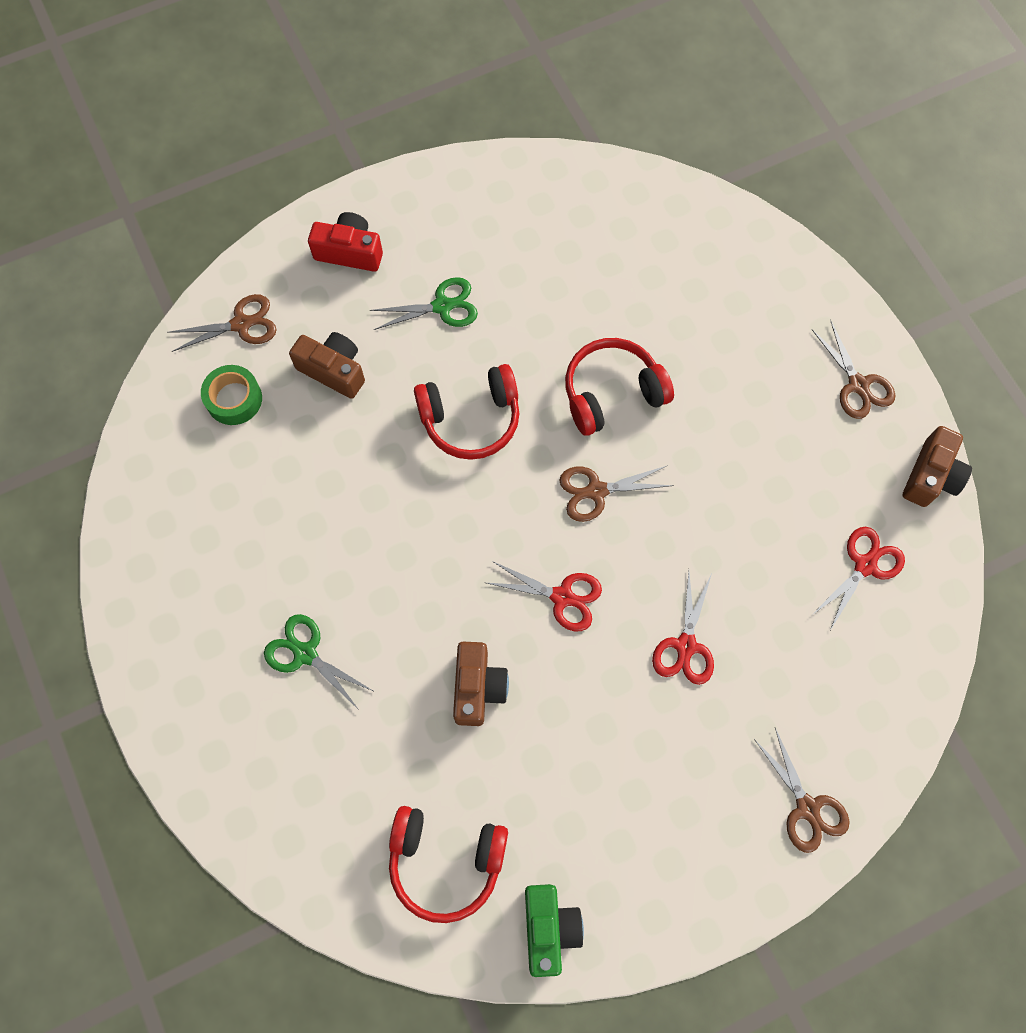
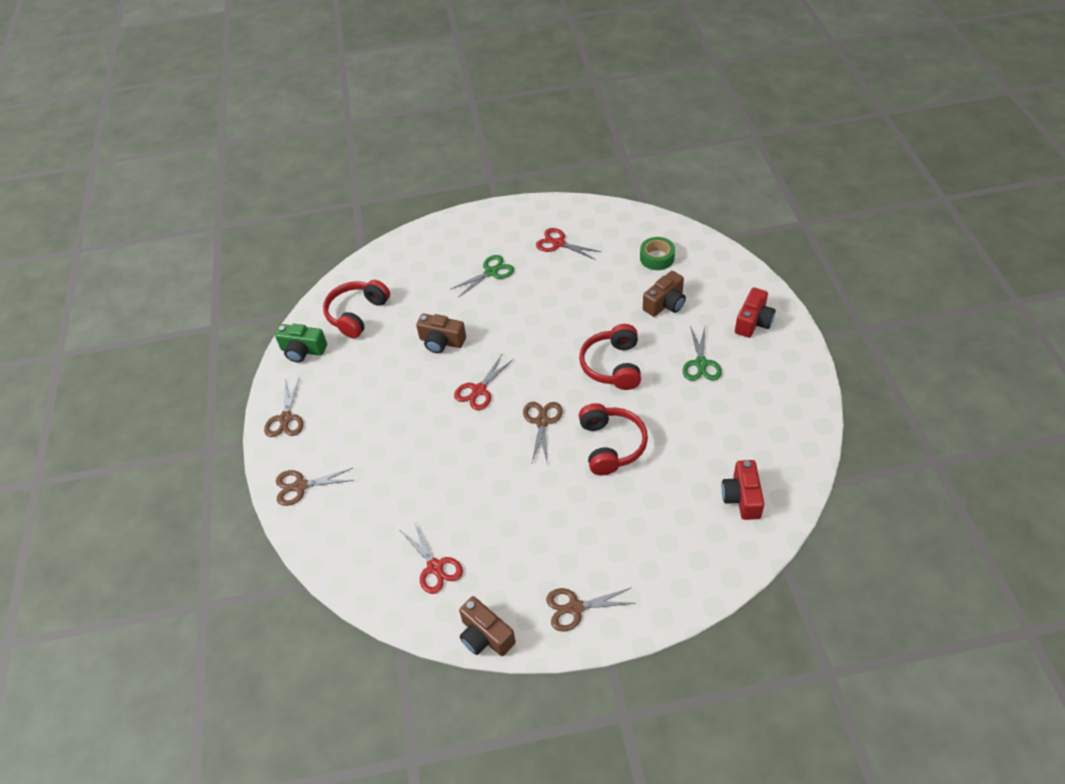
camera: 110 degrees right, 20 degrees down
(241, 324) = (708, 265): brown scissors -> brown scissors (286, 419)
(648, 232) = (742, 497): none -> red camera
(685, 646) = (423, 447): red scissors -> red scissors (558, 243)

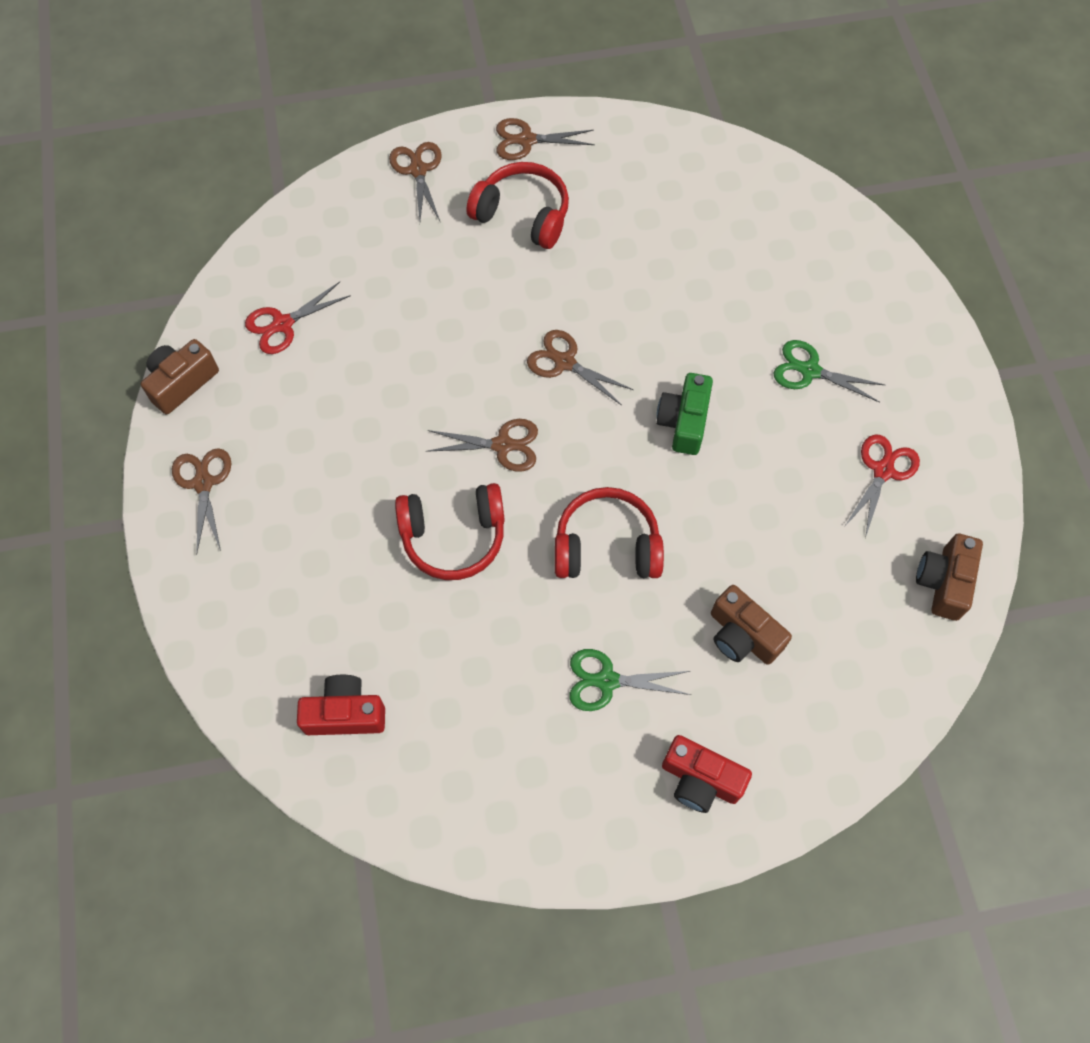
camera: 85 degrees right, 15 degrees up
(303, 350) = (645, 143): green camera -> green camera (683, 422)
(357, 314) = (715, 199): red headphones -> red headphones (523, 214)
(441, 342) = (660, 310): brown camera -> brown camera (943, 582)
(479, 390) = (564, 362): red scissors -> brown scissors
(491, 272) = (809, 371): green scissors -> green scissors turned 150 degrees clockwise
(657, 258) = (855, 630): green tape -> none

